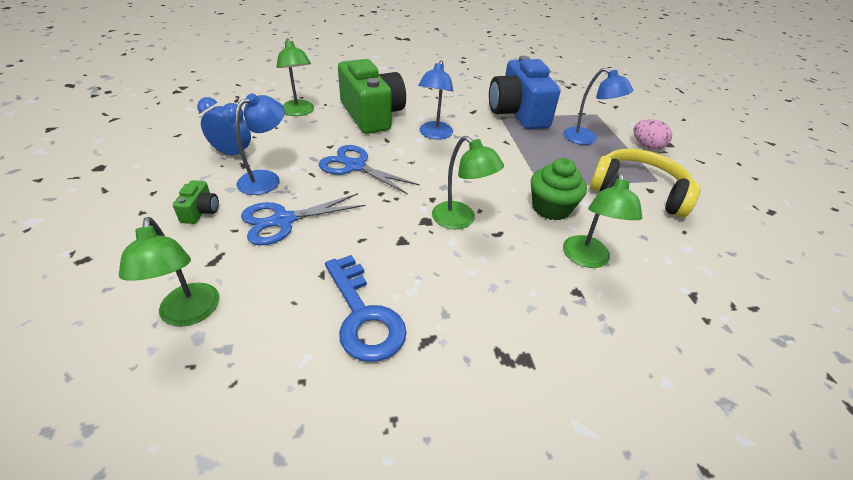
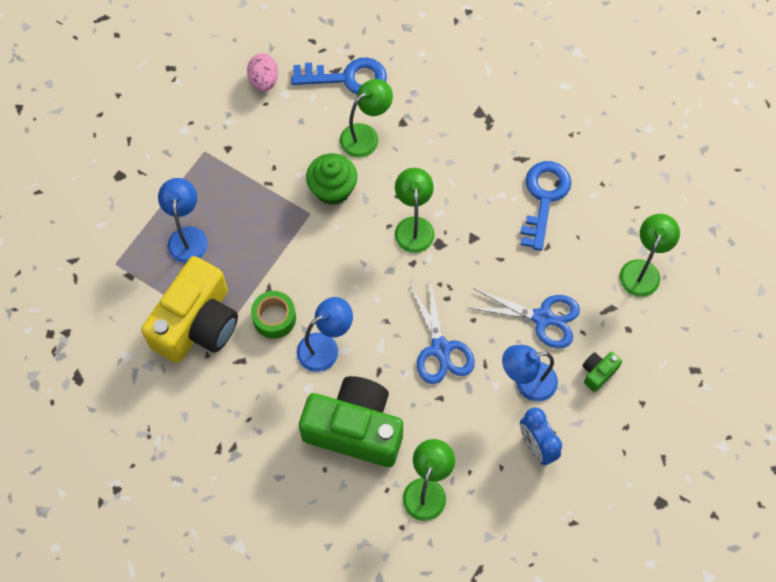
camera: 135 degrees left, 25 degrees up
(372, 115) = (355, 429): green camera -> green camera turned 90 degrees clockwise
(482, 132) = (274, 318): none -> green tape
(517, 113) = (197, 324): blue camera -> yellow camera
(638, 191) = (240, 154): yellow headphones -> none
(646, 146) = (145, 188): pink egg -> pink egg (264, 81)
(675, 296) = (347, 78): none -> blue key

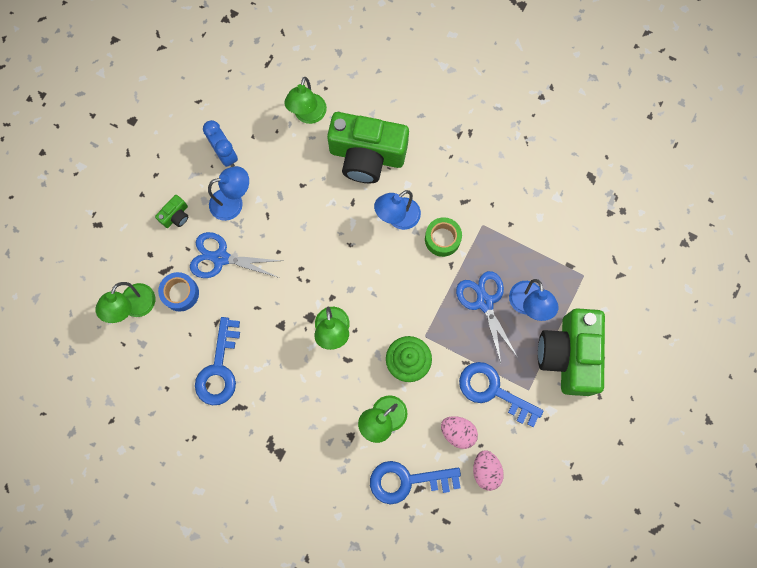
camera: 175 degrees right, 10 degrees up
(152, 181) = (568, 355): none -> green camera
(197, 324) = (504, 229): yellow camera -> none
(243, 153) = (493, 391): none -> blue key
(288, 117) = (457, 432): none -> pink egg
(440, 349) = (304, 225): blue scissors -> blue scissors (484, 302)
(589, 281) = (180, 293): none -> blue tape

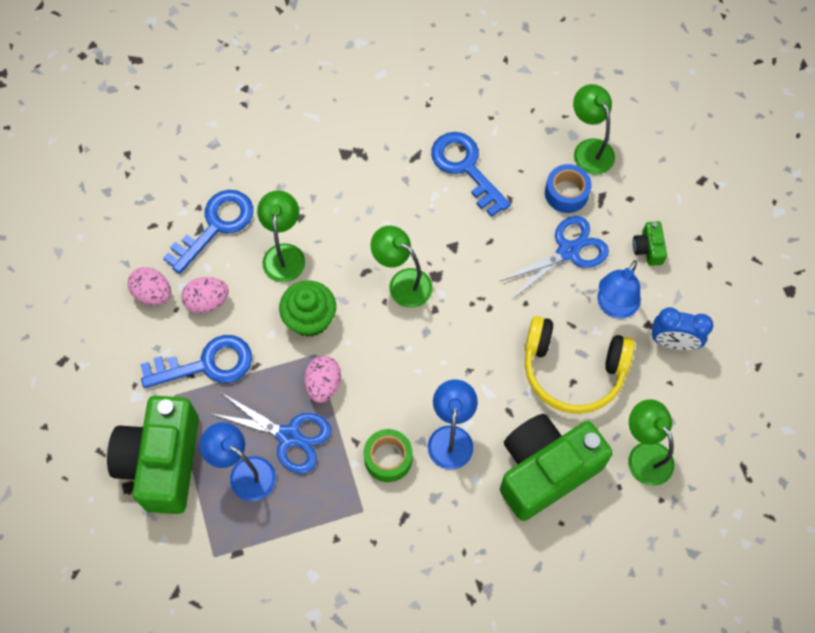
camera: 135 degrees right, 10 degrees down
(295, 191) = (573, 370): none -> yellow headphones
(438, 314) = (323, 384): none -> pink egg
(568, 355) = (162, 462): green camera -> green camera turned 135 degrees counterclockwise

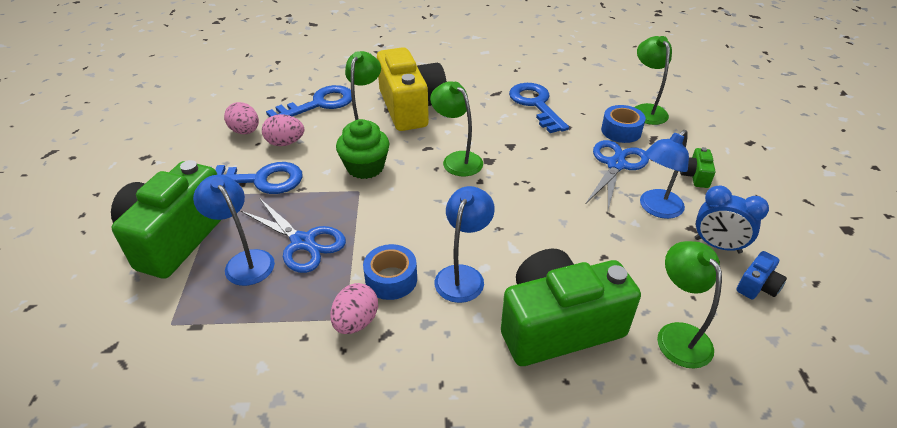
camera: 15 degrees right, 25 degrees down
(323, 384) = (355, 212): pink egg -> pink egg (356, 322)
(325, 207) = (411, 107): none -> yellow camera
(388, 458) = (391, 279): green tape -> blue tape
(568, 251) = (616, 165): blue scissors -> blue scissors turned 45 degrees counterclockwise
(573, 370) = (605, 247): yellow headphones -> none
(708, 383) = (757, 286): none -> blue camera

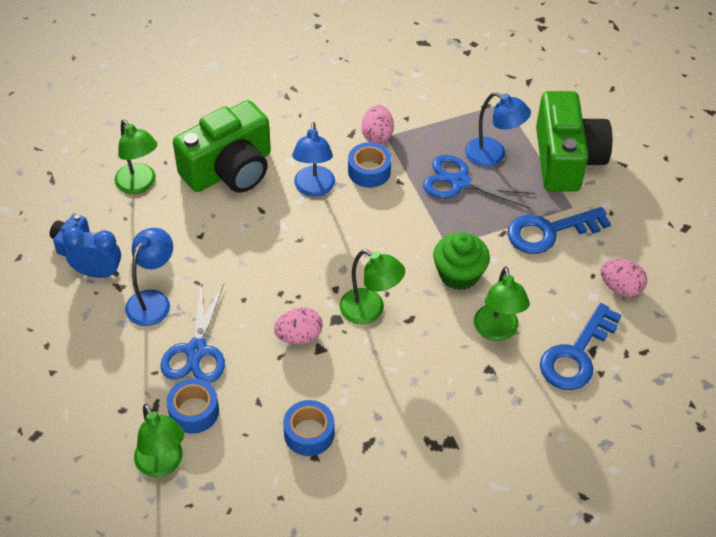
camera: 160 degrees right, 10 degrees up
(285, 143) = (564, 283): pink egg -> pink egg (299, 336)
(411, 107) = (463, 381): yellow camera -> none
(536, 105) = (309, 433): blue key -> blue tape
(695, 176) = (109, 358): green camera -> none

